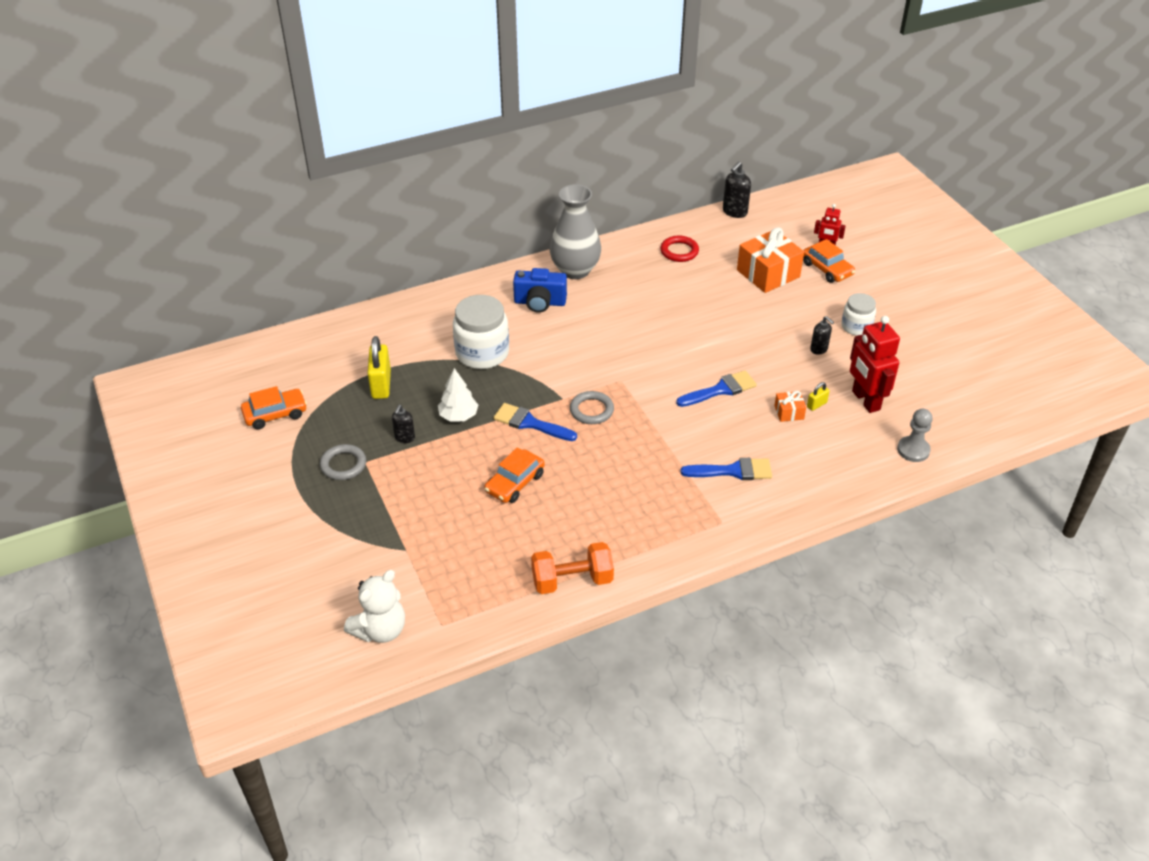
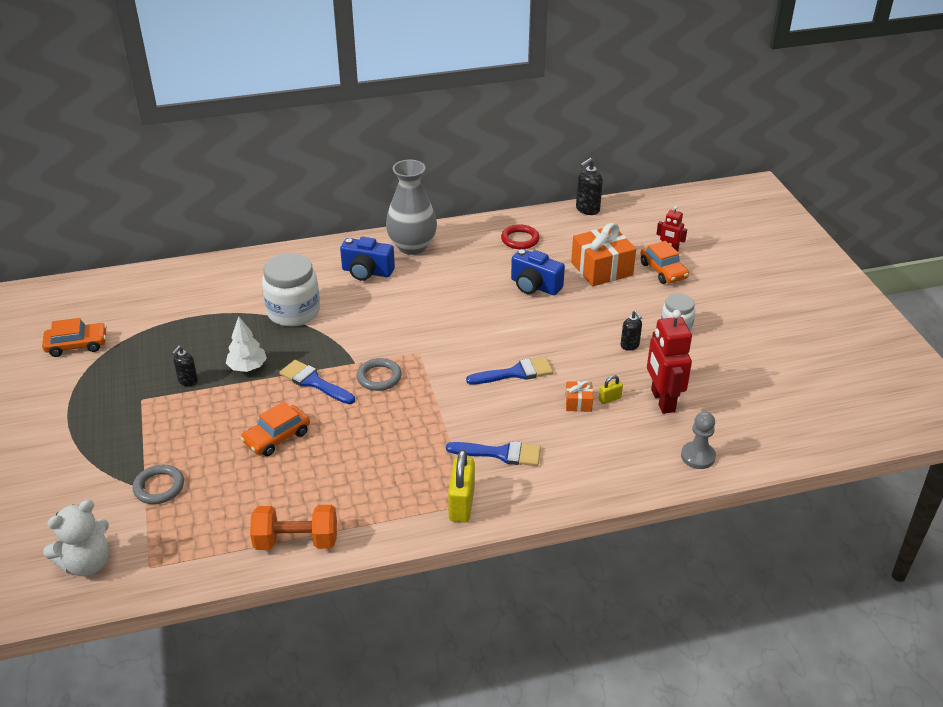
camera: 10 degrees right, 5 degrees down
(343, 465) = (119, 399): grey ring -> grey ring (159, 487)
(381, 385) = (186, 330): yellow padlock -> yellow padlock (461, 504)
(709, 299) = (534, 286): none -> blue camera

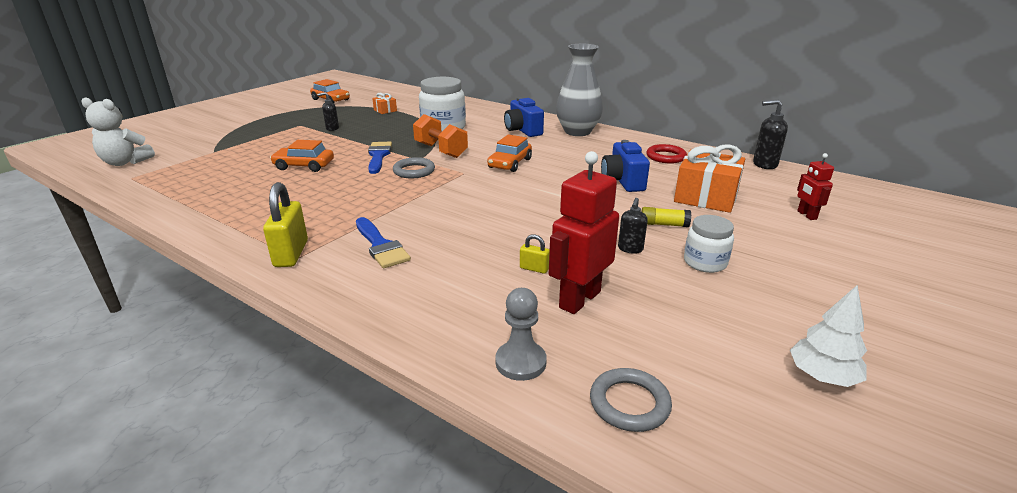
camera: 50 degrees right, 10 degrees down
(159, 487) = (217, 155): grey ring -> grey ring (629, 403)
(247, 367) = (367, 136): white tree -> white tree (822, 376)
(296, 541) = (189, 209): orange dumbbell -> orange dumbbell (441, 150)
(461, 504) = (291, 253): yellow padlock -> yellow padlock turned 60 degrees counterclockwise
(515, 373) = (498, 213): blue brush -> none
(578, 403) = (503, 255): orange gift -> orange gift (385, 110)
(616, 312) = (664, 224): none -> yellow glue stick
(663, 271) = (771, 223): orange car -> orange car (510, 163)

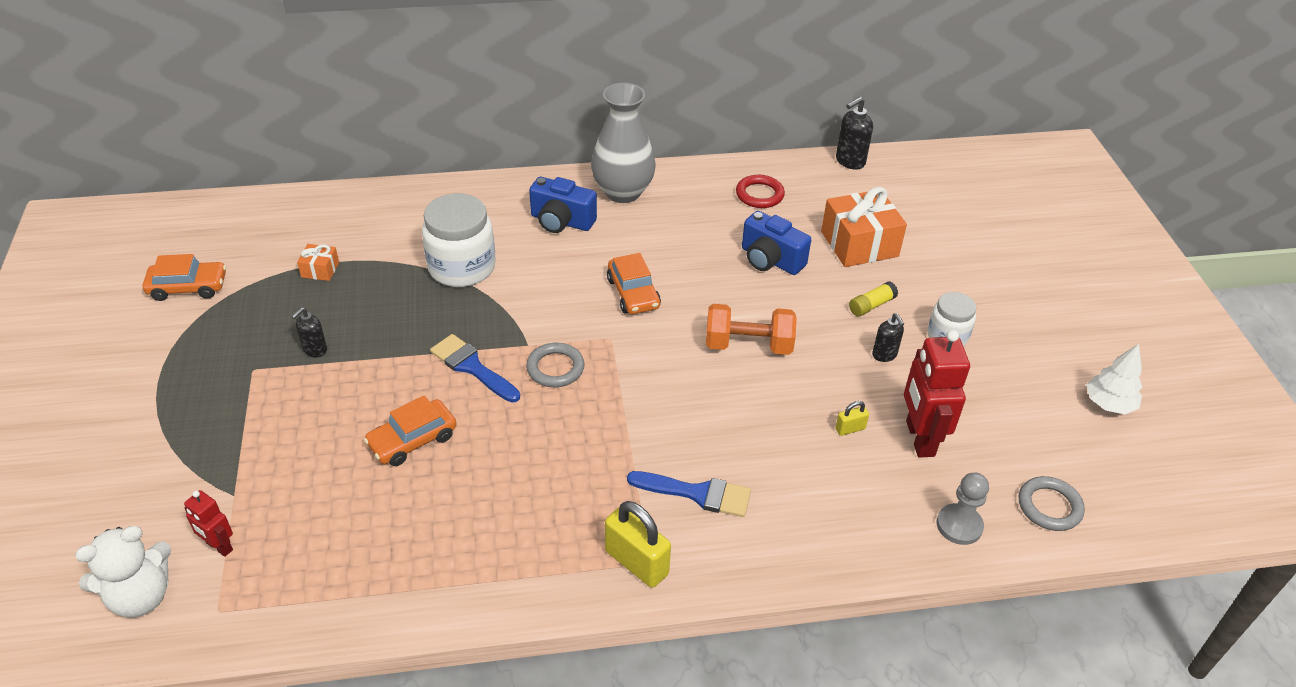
camera: 45 degrees left, 15 degrees up
(441, 150) = (527, 314): orange dumbbell -> orange dumbbell (748, 345)
(806, 215) = (949, 226): red robot -> red robot (219, 546)

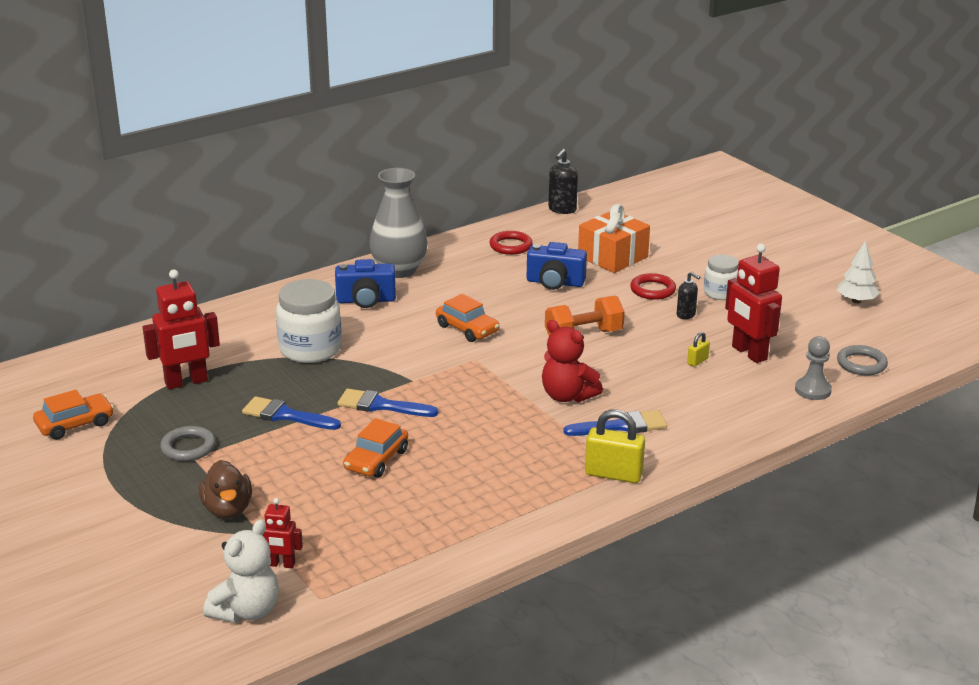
camera: 25 degrees left, 15 degrees down
(229, 450) = (227, 509): none -> brown duck
(315, 350) = (236, 431): black soap dispenser -> none
(320, 270) = (186, 382): orange gift -> red robot
(374, 346) = (285, 415): none -> blue brush
(555, 368) = (448, 388): grey ring -> grey ring (188, 447)
(669, 426) = (567, 396): none -> red teddy bear
(871, 305) = (652, 290): yellow glue stick -> red ring

